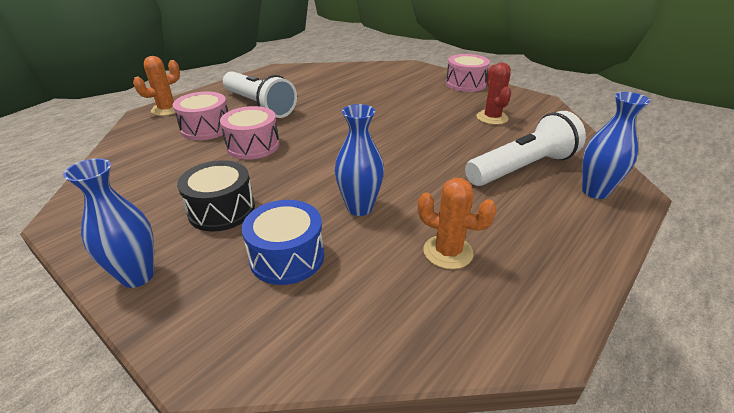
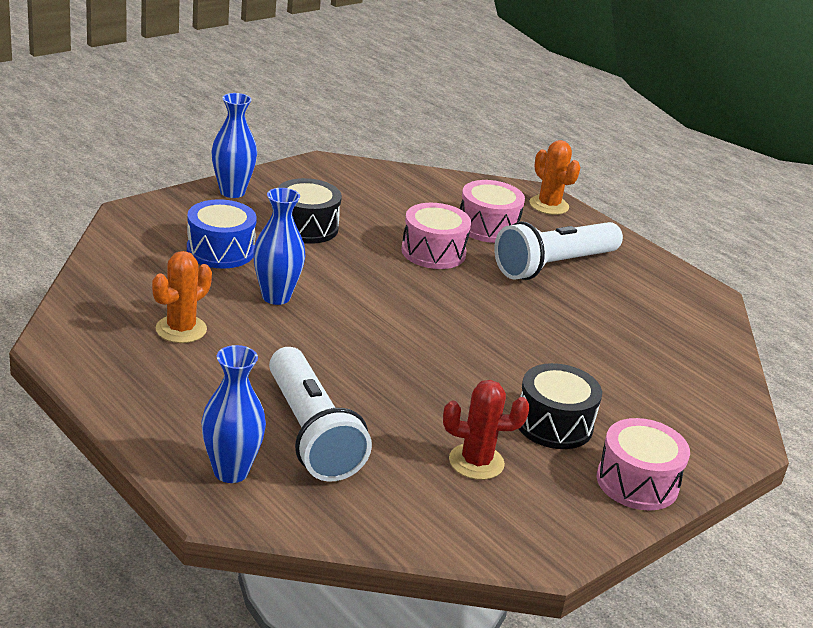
camera: 95 degrees right, 5 degrees down
(437, 101) = (554, 424): none -> black drum

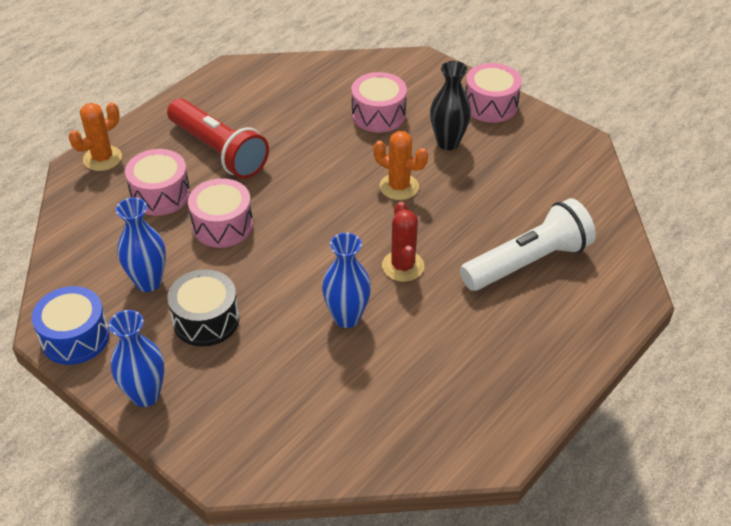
camera: 95 degrees left, 15 degrees up
(181, 329) = (430, 371): orange cactus -> orange cactus (399, 187)
(220, 251) = (279, 375): blue drum -> blue drum (75, 337)
(231, 471) = (596, 297): blue vase -> blue vase (148, 282)
(476, 462) = (512, 176): red cactus -> red cactus (403, 266)
(553, 266) = (218, 151): white flashlight -> red flashlight
(554, 424) = (448, 142): black drum -> black vase
(617, 381) = (378, 114): none -> pink drum

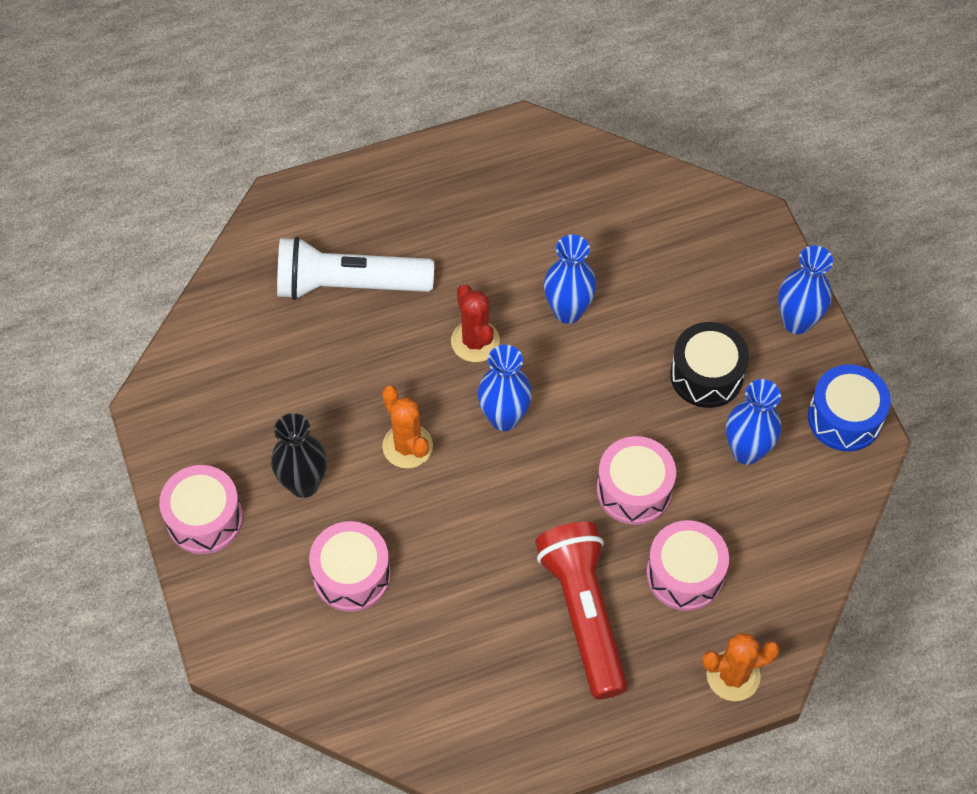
camera: 150 degrees left, 15 degrees up
(345, 229) = (504, 418): none -> blue vase
(403, 266) = (475, 341): red cactus -> red cactus turned 45 degrees counterclockwise

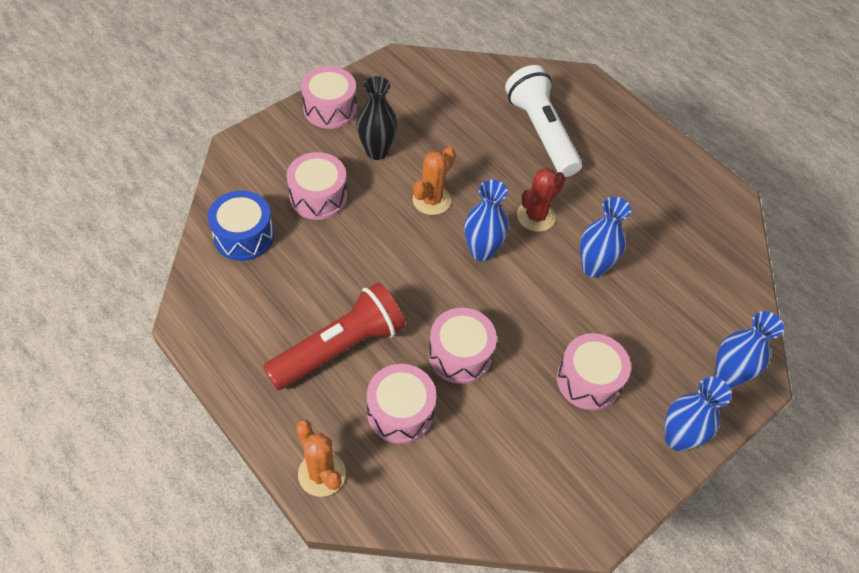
camera: 65 degrees right, 5 degrees down
(706, 375) = (588, 380): black drum -> pink drum
(746, 451) = (533, 430): blue vase -> blue vase (727, 376)
(844, 418) = (604, 504): blue drum -> blue drum (244, 236)

